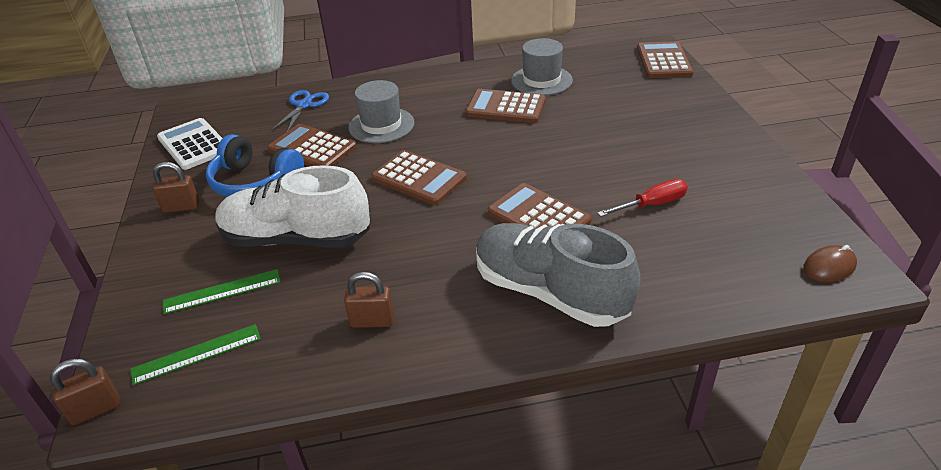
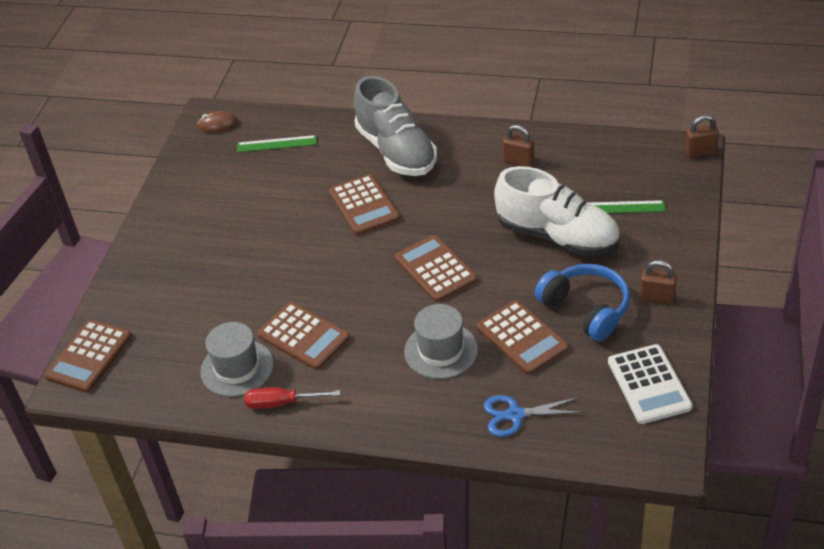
camera: 155 degrees left, 5 degrees up
(196, 354) = (638, 169): green ruler -> green ruler (276, 144)
(304, 105) = (515, 415): blue scissors -> blue scissors turned 45 degrees clockwise
(652, 204) = (275, 193): red screwdriver -> red screwdriver (281, 403)

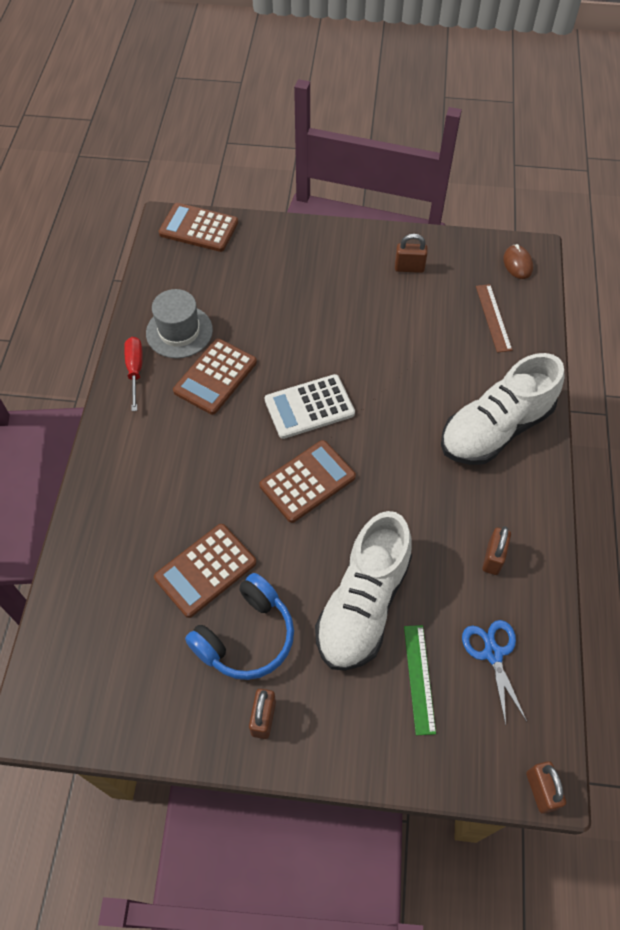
camera: 80 degrees right, 15 degrees up
(201, 194) = (409, 268): none -> brown padlock
(276, 144) = (493, 317): green ruler -> brown ruler
(364, 205) = (402, 406): brown calculator -> none
(396, 151) = (495, 429): grey shoe -> white shoe
(441, 350) = (192, 494): grey hat -> none
(515, 415) = (102, 567): blue scissors -> blue scissors (493, 653)
(649, 384) = (131, 703): white calculator -> white calculator (309, 407)

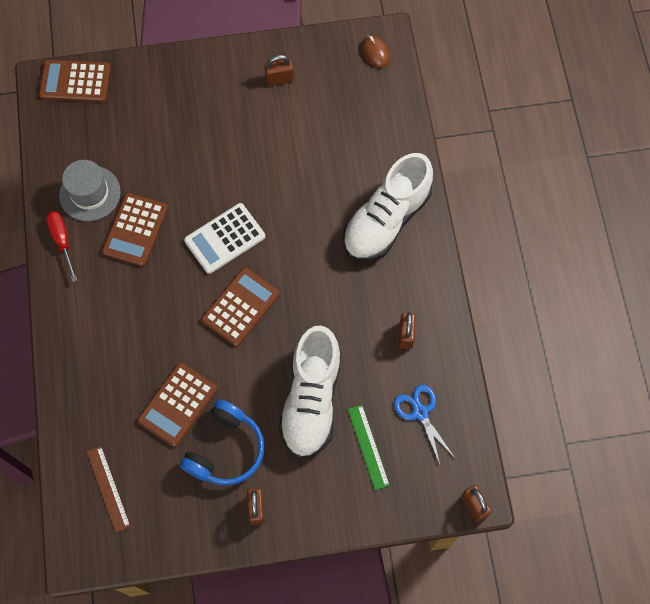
camera: 15 degrees left, 10 degrees up
(493, 317) = (364, 113): brown ruler -> brown ruler (108, 488)

